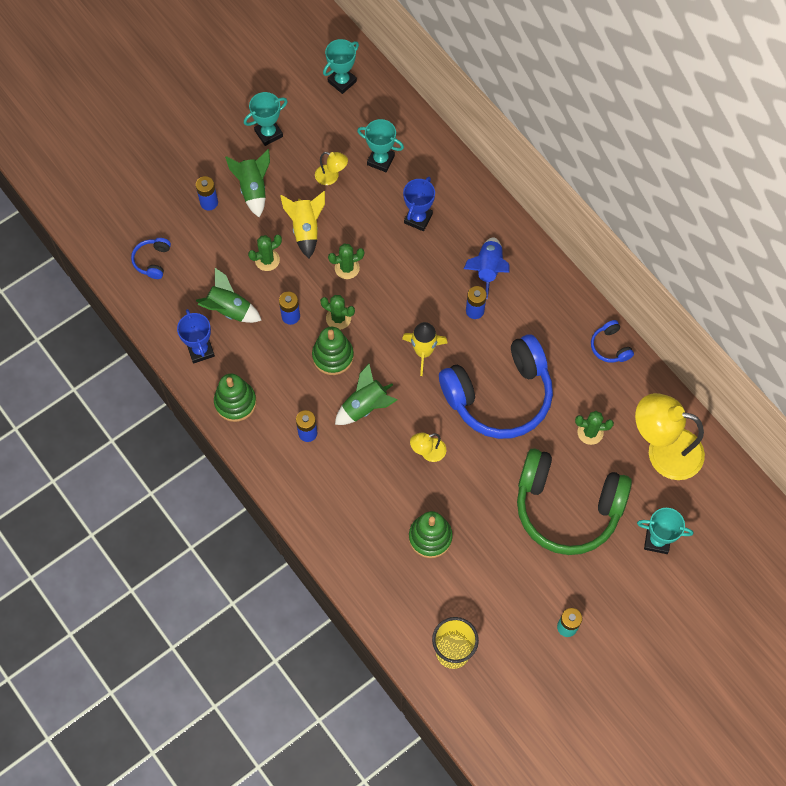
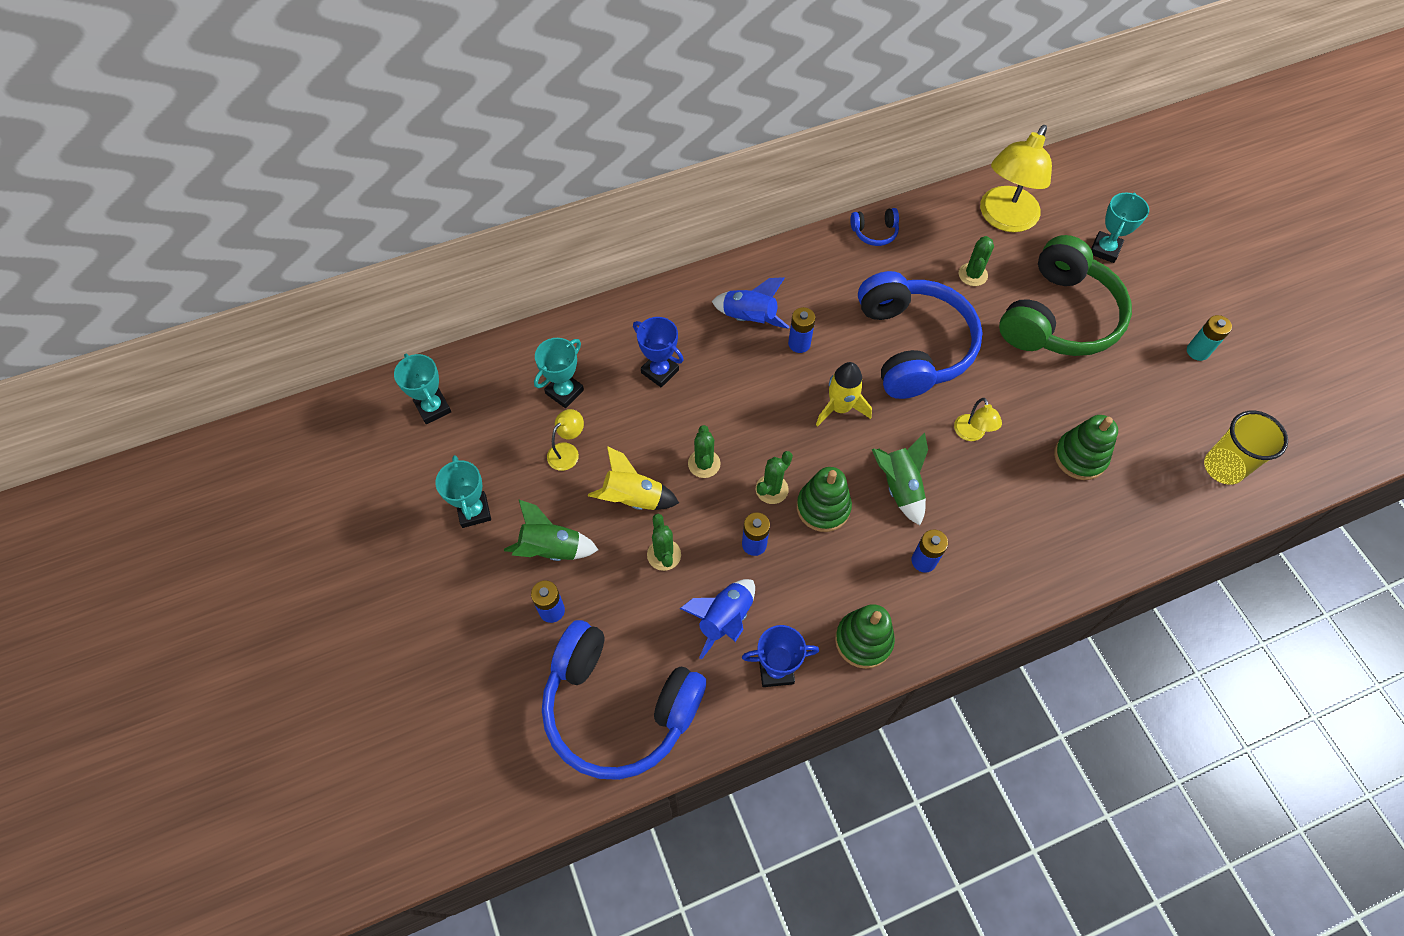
camera: 75 degrees left, 5 degrees down
(152, 261) = (618, 707): blue headphones -> blue headphones, size x2.50
(229, 310) = (724, 619): green rocket -> blue rocket

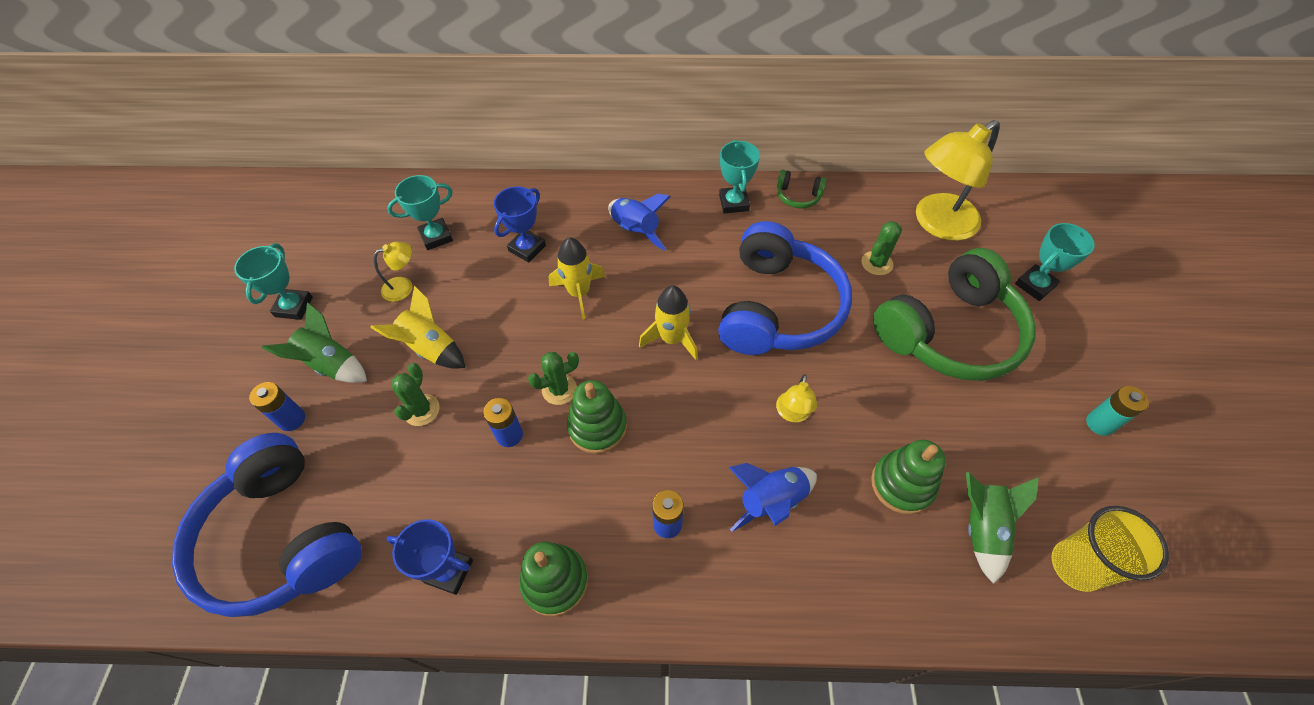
camera: 25 degrees right, 5 degrees down
(433, 408) = (325, 213): turquoise trophy -> turquoise trophy (733, 203)
(660, 371) = (527, 248): blue trophy -> blue trophy turned 60 degrees clockwise
(704, 463) = (512, 342): green cactus -> none
(724, 619) = (434, 496): blue rocket -> blue rocket (771, 501)
(734, 396) = (579, 293): none -> yellow rocket
(799, 344) = (668, 268): blue battery -> none
(874, 232) = (798, 196): blue headphones -> green headphones
(899, 487) = (686, 437): green rocket -> green rocket (981, 527)

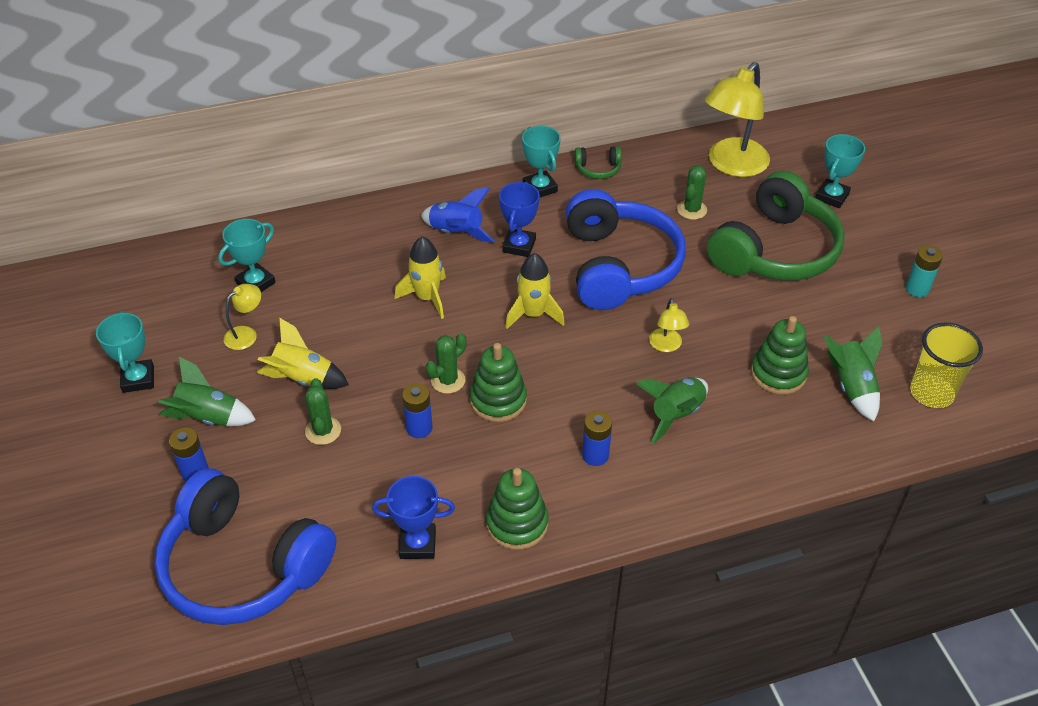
camera: 20 degrees left, 10 degrees down
(527, 248) = (356, 272): blue trophy -> blue trophy (519, 246)
(771, 501) = (676, 414): blue rocket -> green rocket

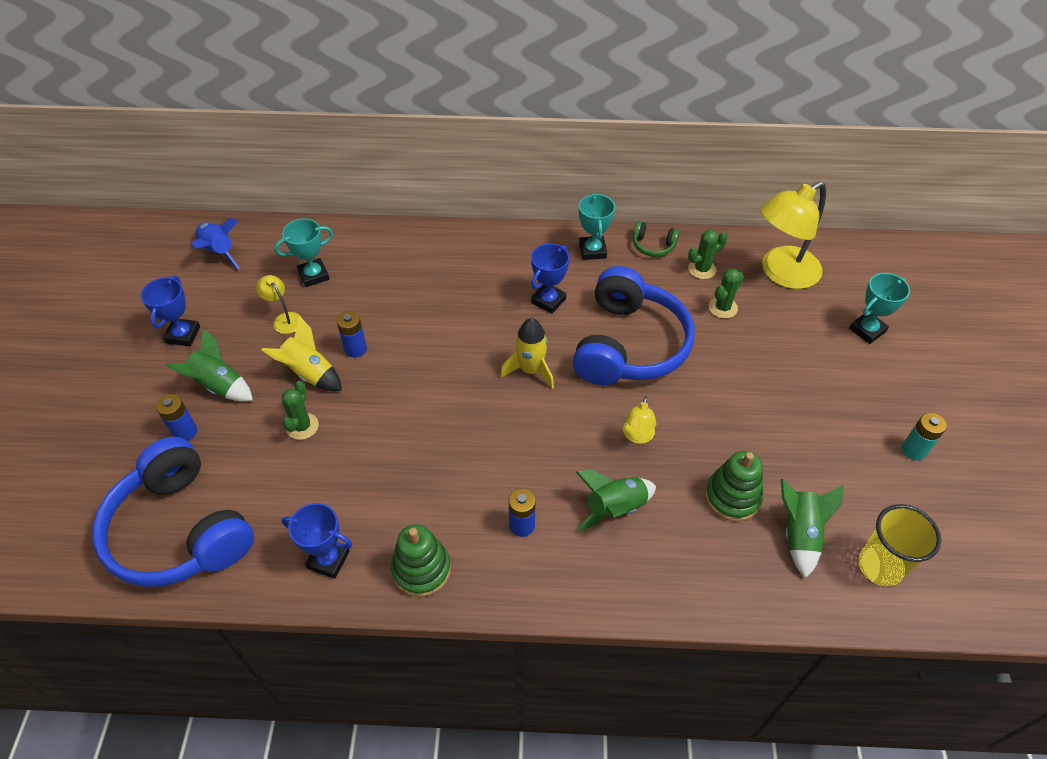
camera: 20 degrees right, 5 degrees up
(138, 379) = (183, 335): turquoise trophy -> blue trophy
(246, 334) = (284, 319): yellow lamp -> yellow lamp turned 105 degrees counterclockwise
(419, 428) = (382, 449): blue battery -> blue battery (355, 349)
(427, 298) = (446, 328): yellow rocket -> none
(448, 380) = (427, 411): green cactus -> green cactus (702, 269)
(456, 233) = (499, 274): blue rocket -> blue rocket (219, 252)
(498, 400) = (461, 444): green stacking toy -> none
(775, 251) = (785, 370): green headphones -> none

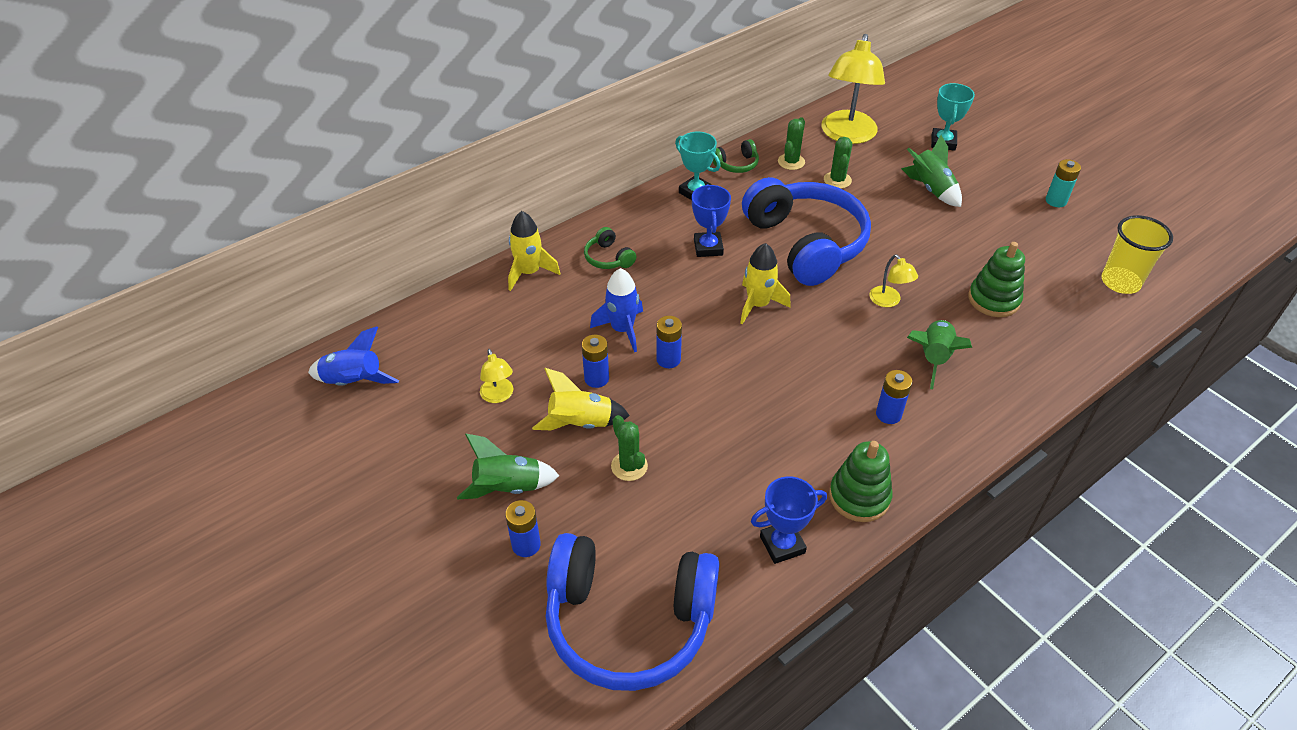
camera: 40 degrees left, 5 degrees down
(183, 335) = (413, 471): blue trophy -> none
(284, 319) = (498, 396): yellow lamp -> yellow lamp turned 120 degrees counterclockwise
(314, 275) = (479, 345): turquoise trophy -> none
(403, 242) = (529, 272): none -> yellow rocket
(413, 325) = (622, 329): none -> blue rocket
(417, 368) = (668, 359): none -> blue battery
(467, 264) = (608, 258): none -> green headphones
(799, 533) = (1057, 294): green rocket -> green rocket (931, 189)

